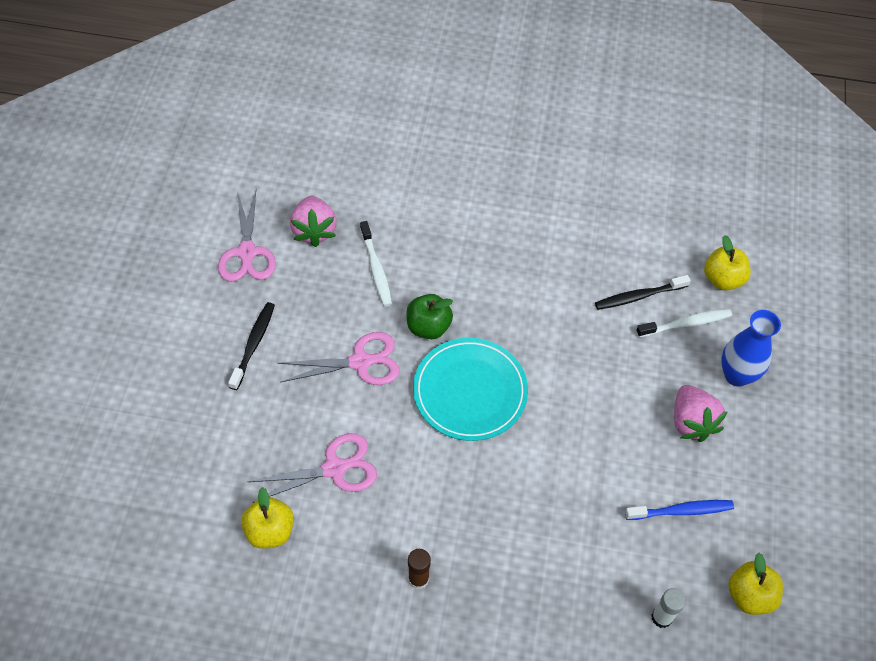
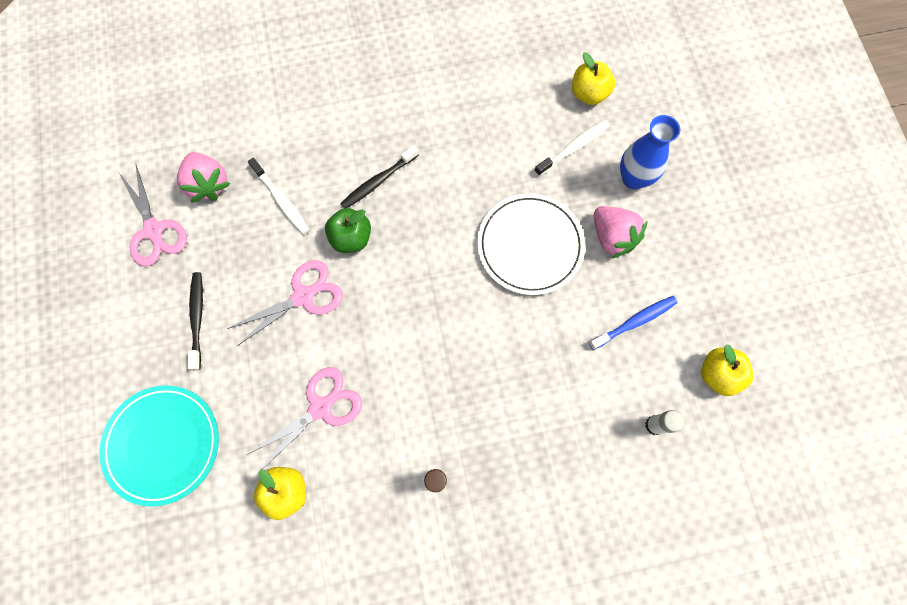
camera: 20 degrees left, 15 degrees up
(470, 391) = (412, 285): turquoise plate -> turquoise plate (163, 444)
(603, 398) = (530, 245): none -> white plate
(639, 296) = (524, 137): black toothbrush -> black toothbrush (378, 181)

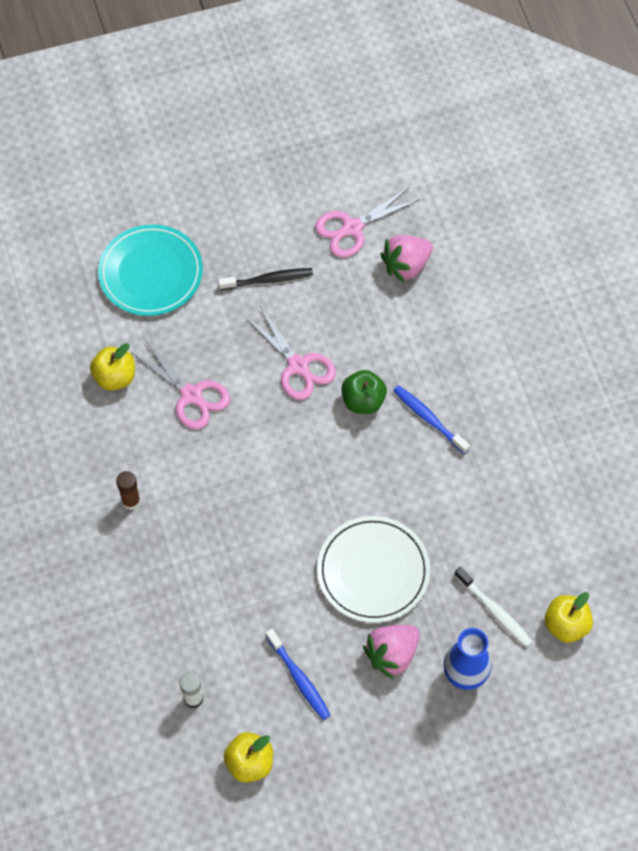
camera: 85 degrees right, 10 degrees down
(281, 200) = (397, 332): white toothbrush -> none
(378, 181) = (429, 419): black toothbrush -> blue toothbrush

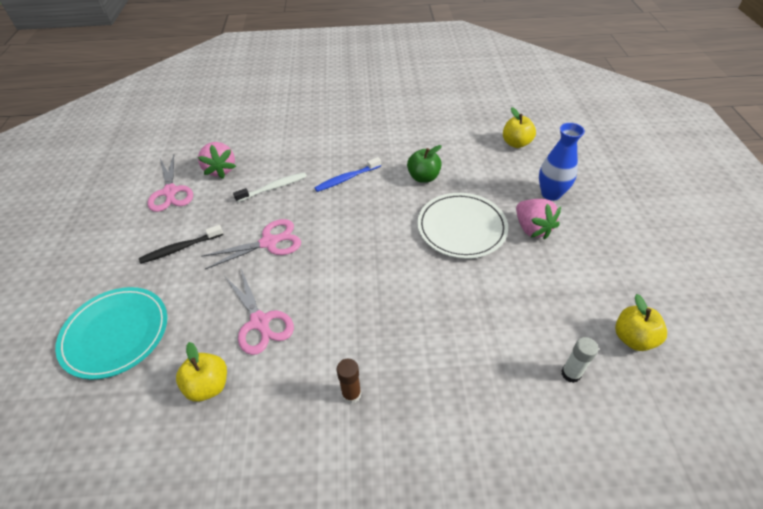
camera: 75 degrees left, 15 degrees down
(191, 395) = (260, 322): pink scissors -> pink scissors turned 90 degrees clockwise
(268, 280) = (180, 248): black toothbrush -> black toothbrush turned 120 degrees counterclockwise
(299, 678) = (551, 289): blue toothbrush -> none
(363, 401) = (317, 210): green apple -> green apple (423, 177)
(494, 611) = (502, 172): white toothbrush -> white toothbrush (273, 188)

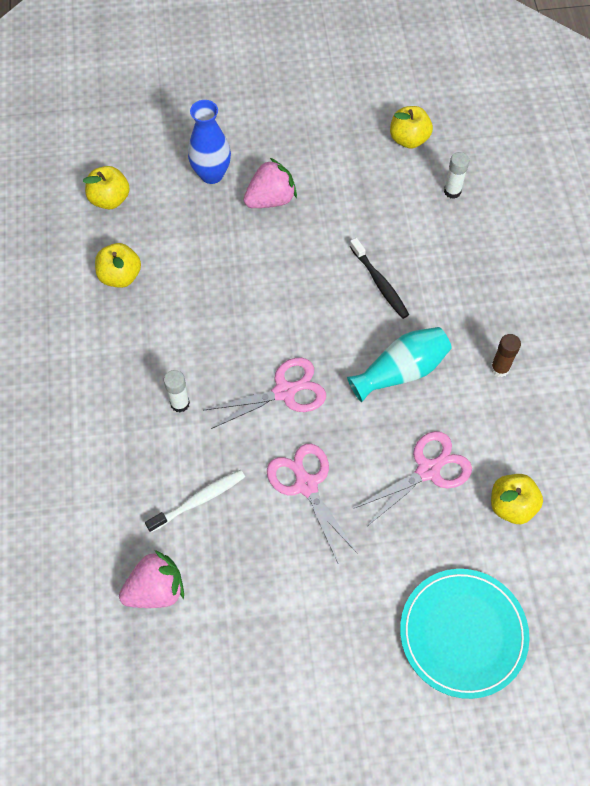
camera: 95 degrees left, 15 degrees up
(170, 192) = (207, 654): pink scissors -> pink scissors (284, 392)
(180, 248) = (322, 599): black toothbrush -> black toothbrush (380, 283)
(273, 188) = (199, 500): white toothbrush -> white toothbrush turned 90 degrees clockwise
(347, 178) = (180, 403): blue toothbrush -> white glue stick
(357, 309) = (401, 371): none -> turquoise vase
(423, 177) = (178, 309): green apple -> none
(450, 150) = (120, 276): none -> yellow apple
(461, 227) = (271, 268): white plate -> none

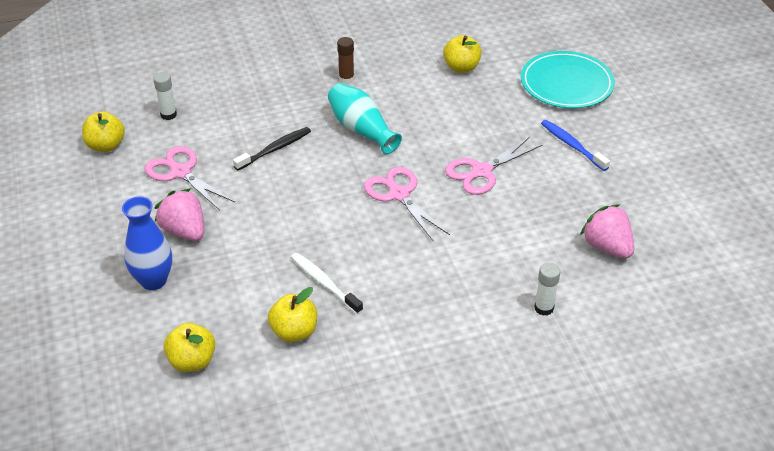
camera: 100 degrees left, 20 degrees down
(180, 403) = (429, 261): white glue stick -> white glue stick (544, 308)
(199, 500) = (518, 233): white toothbrush -> white toothbrush (324, 283)
(335, 603) = (572, 145): none -> blue toothbrush
(428, 470) = (446, 108): pink scissors -> pink scissors (180, 172)

